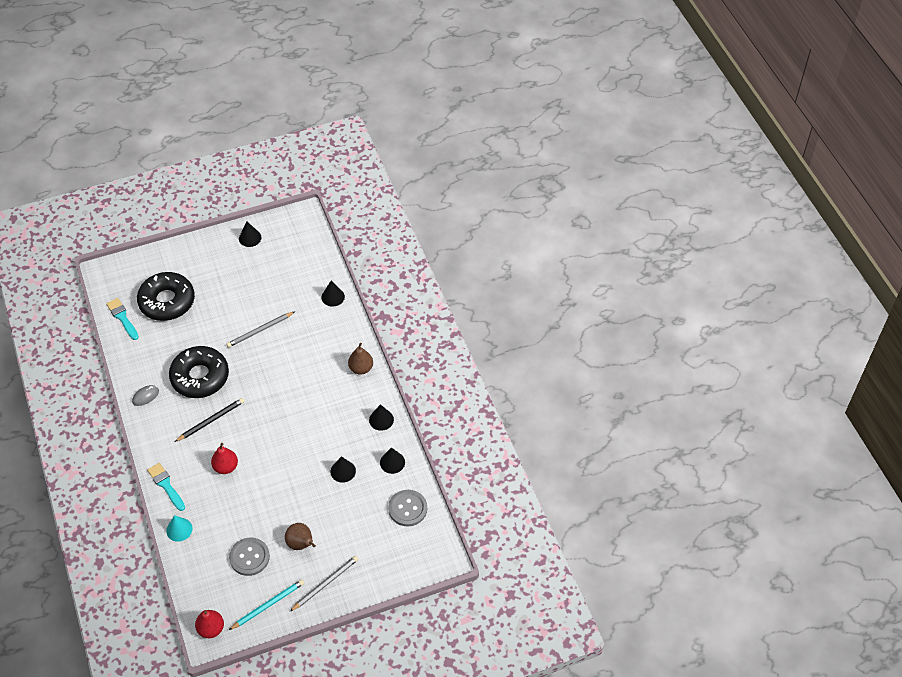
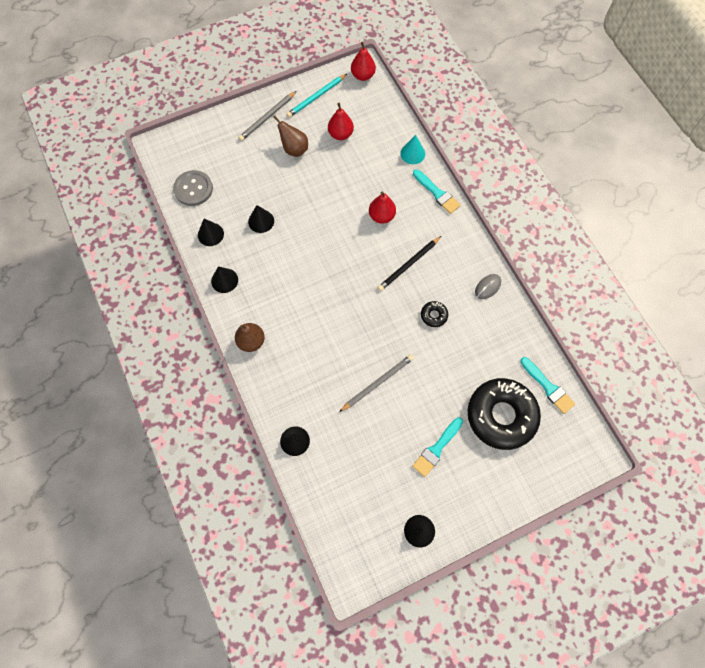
camera: 175 degrees right, 15 degrees up
(200, 377) = (434, 315): black donut -> black donut, size x0.41
(224, 284) = (437, 448): none -> turquoise brush
(249, 557) = (340, 134): grey button -> red pear

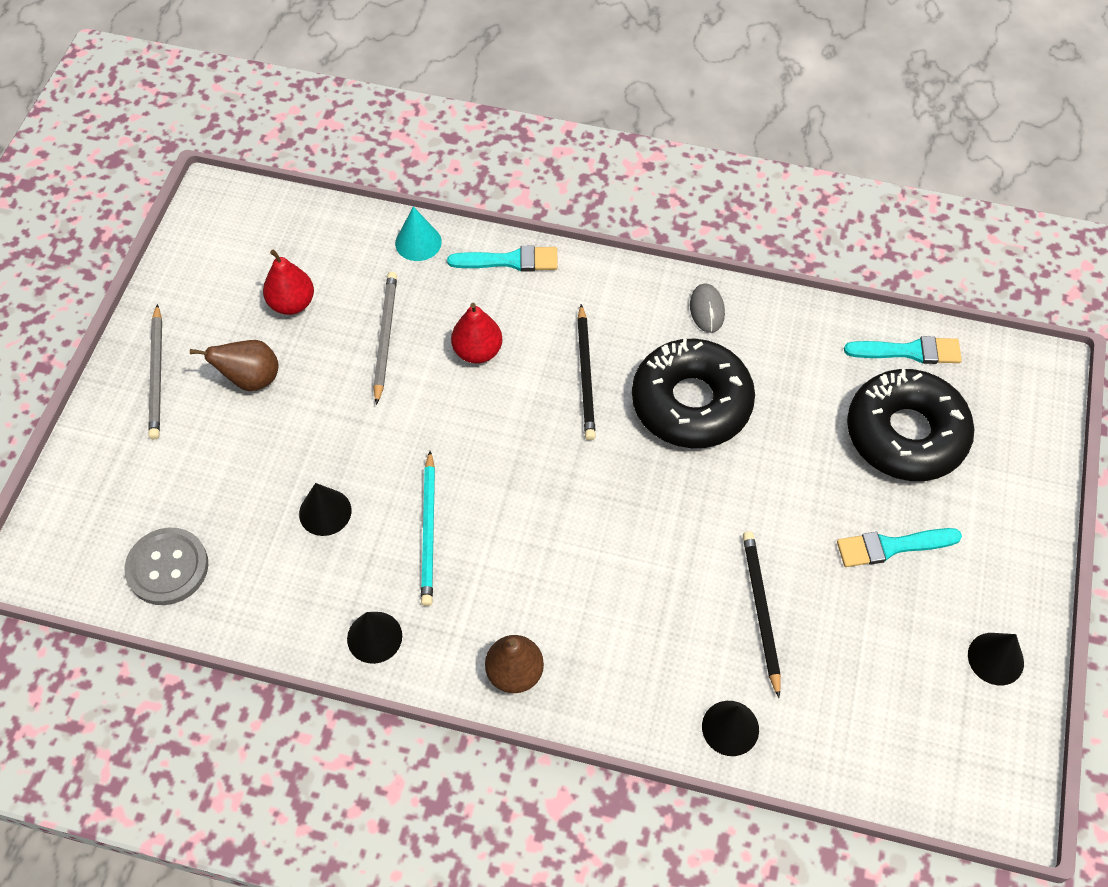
camera: 50 degrees left, 10 degrees down
(210, 234) = (274, 600): black cone -> none
(316, 97) = (196, 287): turquoise pencil -> turquoise pencil (429, 530)
(357, 415) = (761, 611): none -> black pencil
(363, 75) = (227, 206): red pear -> none
(377, 383) = (732, 548): grey pencil -> grey pencil (385, 337)
(434, 315) = (691, 403): black donut -> black donut, size x2.46
(437, 448) = (891, 546): turquoise brush -> turquoise brush turned 90 degrees clockwise

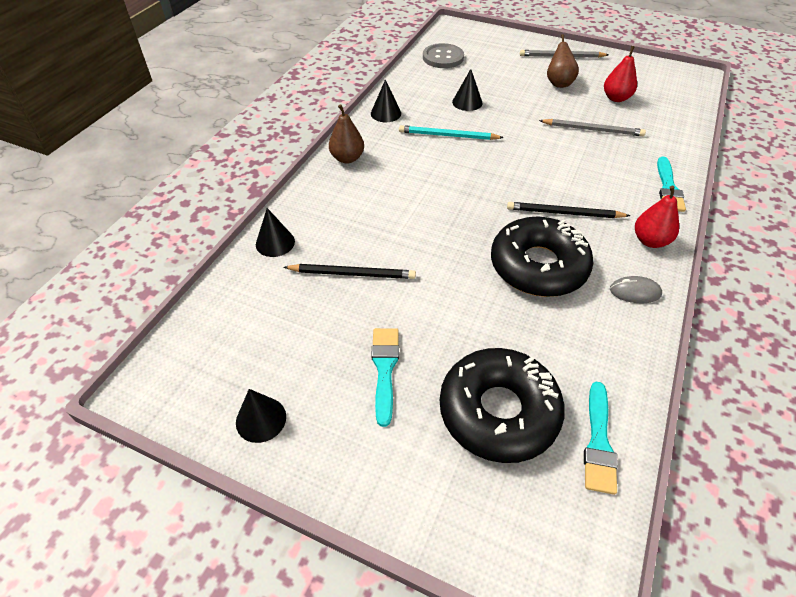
camera: 100 degrees right, 10 degrees down
(418, 242) = (677, 148): turquoise cone -> none
(477, 351) = (583, 165): red pear -> red pear (650, 241)

